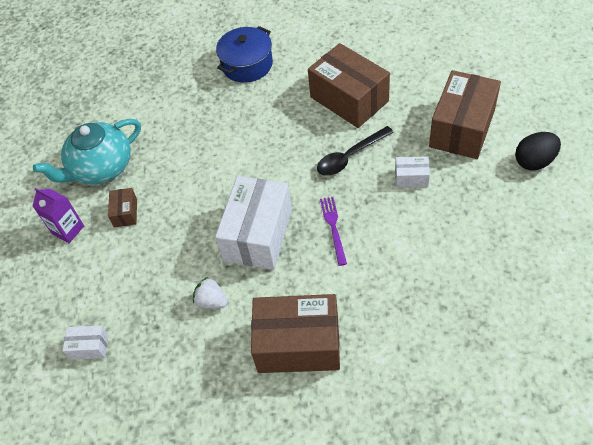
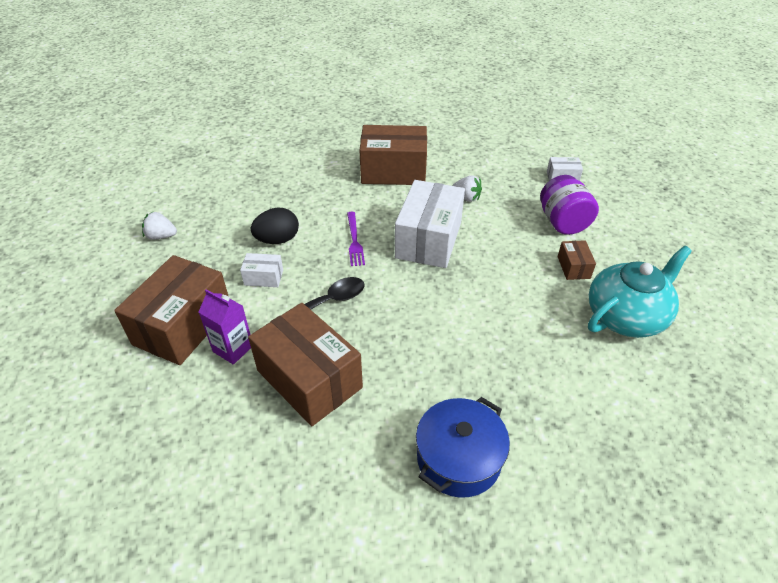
camera: 175 degrees right, 10 degrees down
(68, 230) = (629, 256): purple carton -> purple carton (233, 348)
(115, 270) = (562, 222): none -> purple jar
(534, 161) = (128, 283): black egg -> black egg (277, 240)
(536, 217) = (161, 236): none -> white strawberry

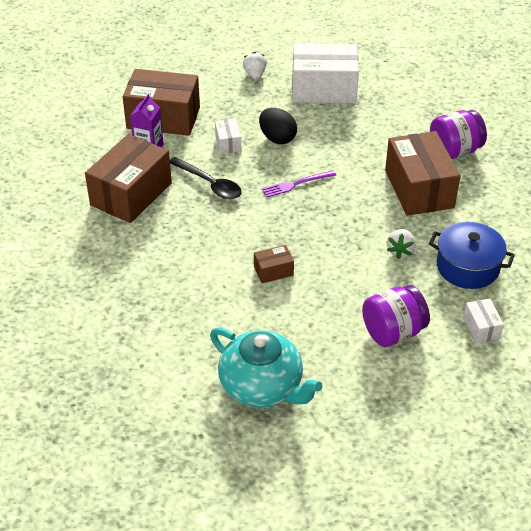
camera: 75 degrees right, 0 degrees up
(354, 143) = (454, 151): none -> purple jar
(428, 240) = (318, 232): white box -> white box (324, 89)
(458, 458) = (79, 285): blue pot -> blue pot (467, 267)
(573, 267) = (320, 344): brown box -> brown box (273, 271)

